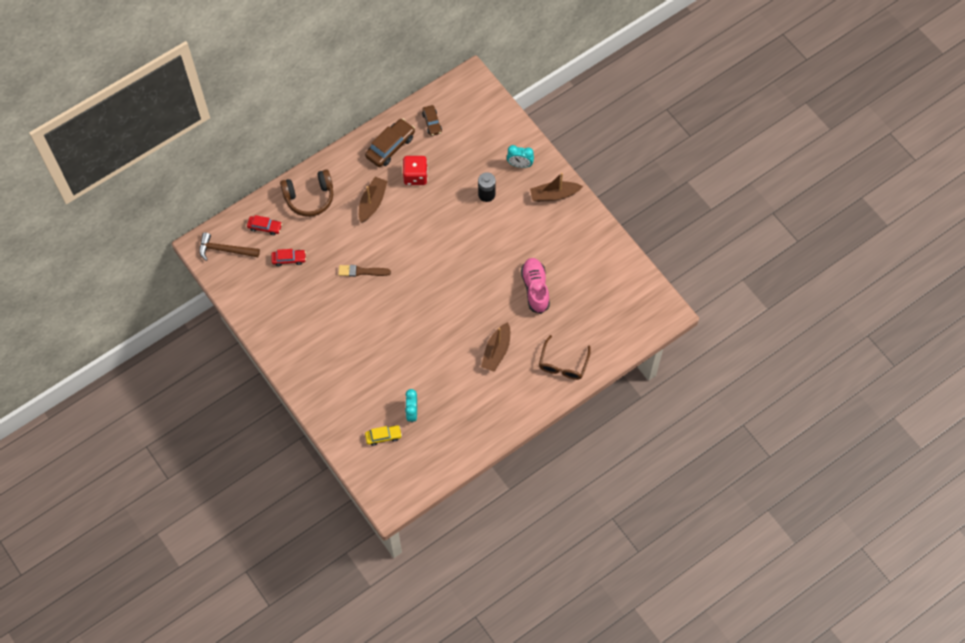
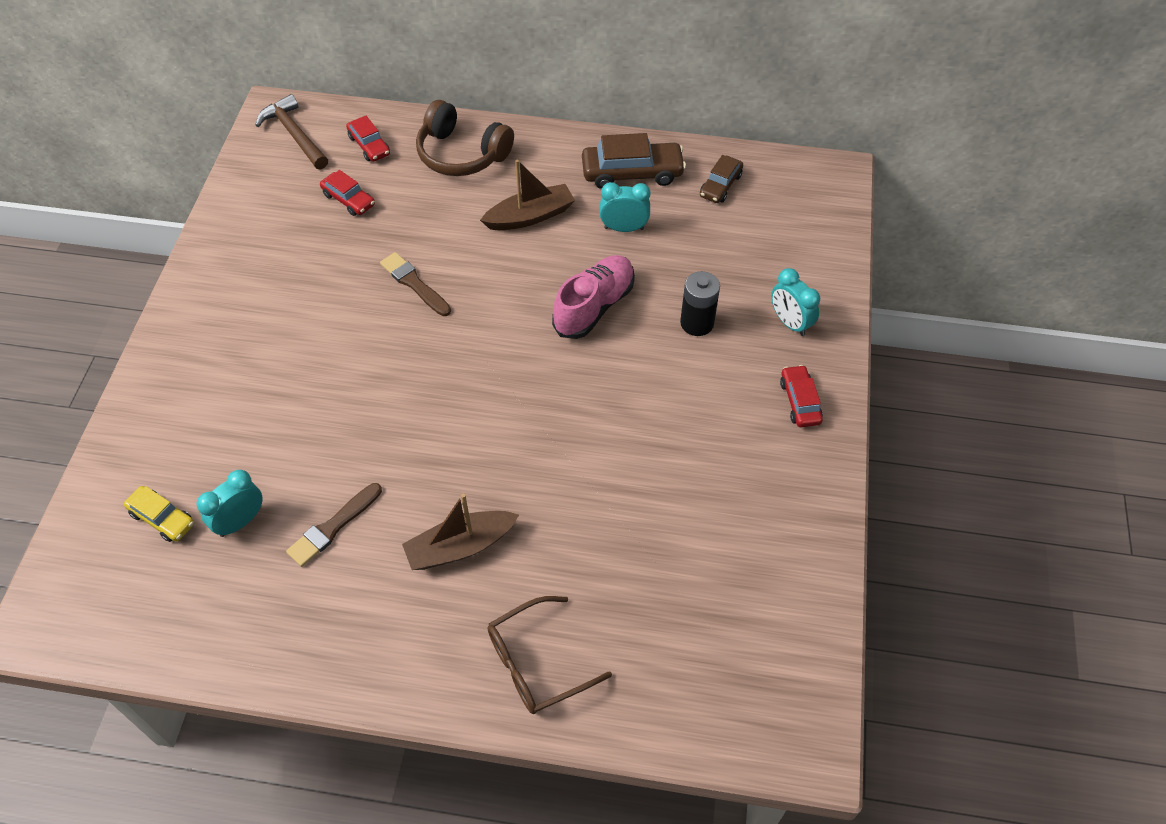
camera: 45 degrees right, 10 degrees down
(415, 176) = (624, 228): red dice -> turquoise clock
(446, 384) = (333, 527): none -> brown brush
(535, 288) = (623, 508): pink shoe -> pink shoe (594, 306)
(554, 195) = (799, 401): brown boat -> red car

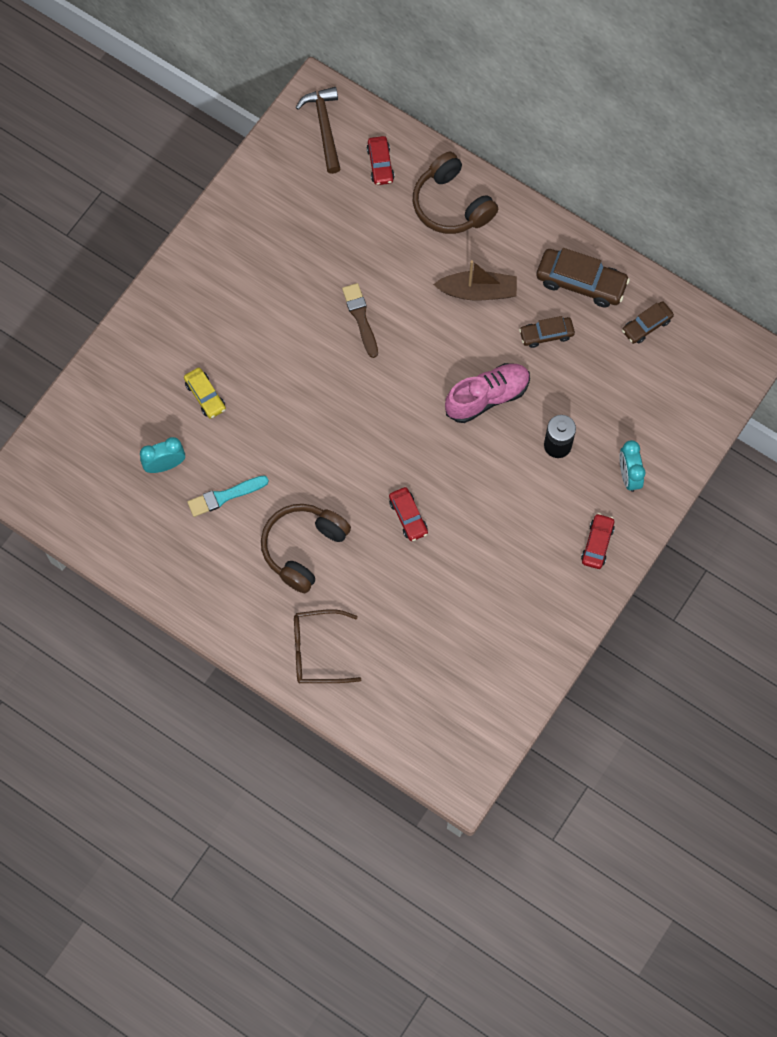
camera: 25 degrees right, 15 degrees up
(162, 518) = (114, 440): yellow car -> yellow car (205, 396)
(333, 527) = (225, 496): brown brush -> turquoise brush
(348, 200) = (342, 214): red car -> red car (408, 516)
(460, 546) = (303, 548): brown boat -> brown headphones
(624, 228) = (546, 334): turquoise clock -> brown car

